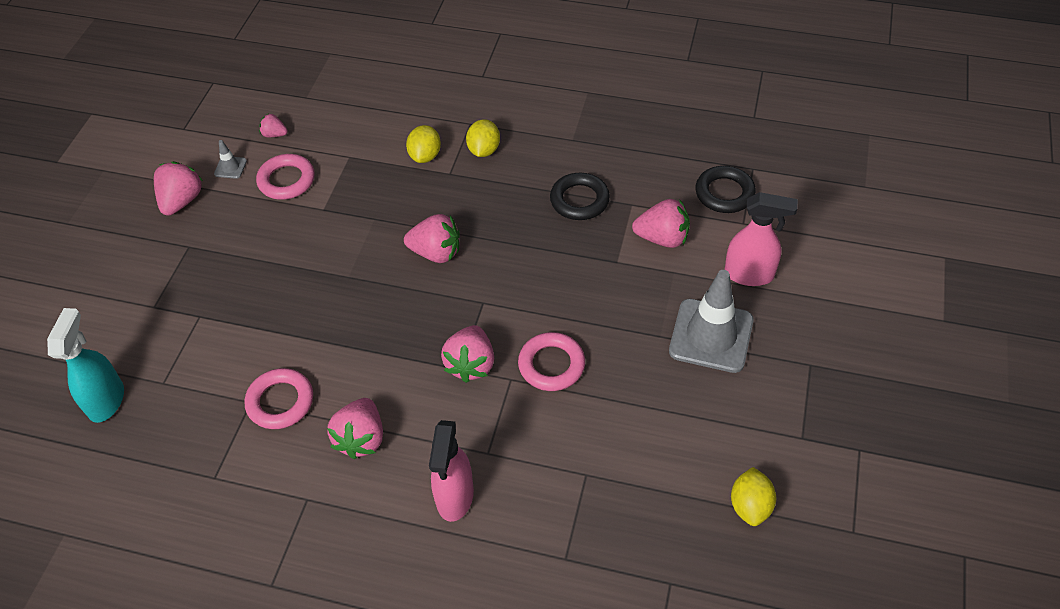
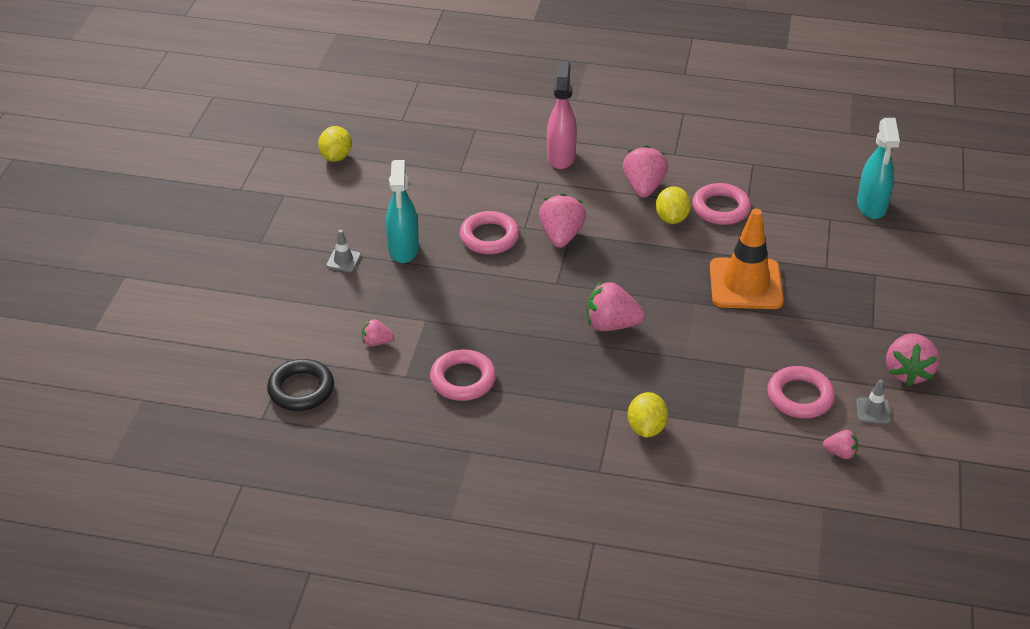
camera: 175 degrees right, 10 degrees down
(290, 297) = (745, 284): none -> orange traffic cone
(484, 150) = (577, 436): yellow lemon -> yellow lemon (671, 218)
(579, 200) = (463, 379): black ring -> pink ring
(647, 349) = (403, 250): none -> turquoise spray bottle
(662, 238) = (376, 342): pink strawberry -> pink strawberry, size x0.54
(711, 336) = (343, 260): grey traffic cone -> grey traffic cone, size x0.42
(749, 275) = (295, 310): pink spray bottle -> none

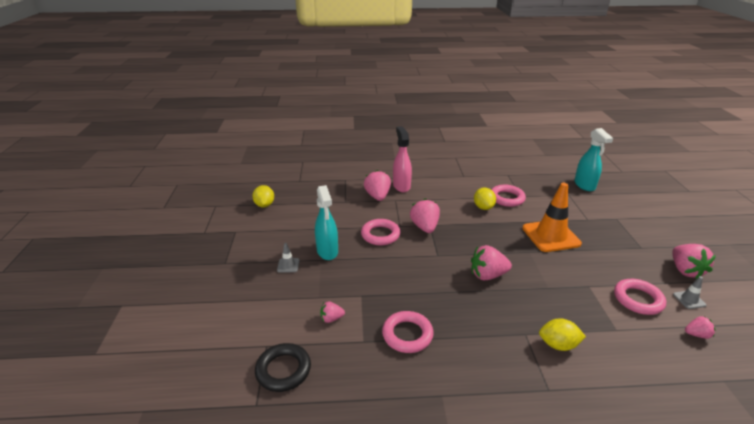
camera: 15 degrees left, 10 degrees down
(643, 187) = (457, 194): pink strawberry -> pink strawberry (377, 196)
(646, 428) = (558, 345): yellow lemon -> yellow lemon turned 75 degrees counterclockwise

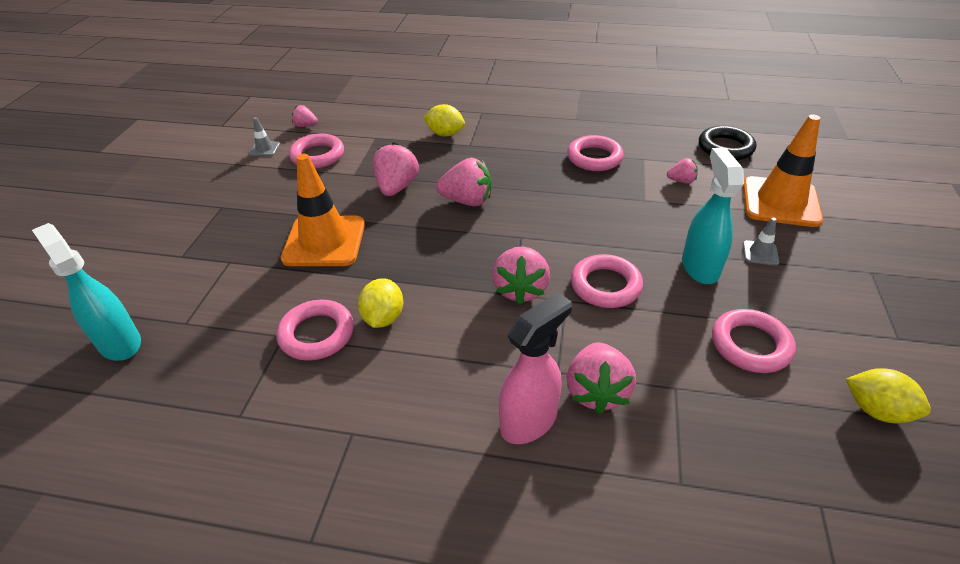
camera: 165 degrees left, 10 degrees up
(257, 308) = (780, 202): none -> orange traffic cone
(264, 205) = (876, 410): yellow lemon -> yellow lemon turned 60 degrees counterclockwise
(309, 219) = (750, 345): none -> pink ring
(401, 186) = (529, 421): pink spray bottle -> pink spray bottle turned 135 degrees counterclockwise
(584, 185) = (119, 343): turquoise spray bottle -> turquoise spray bottle turned 45 degrees counterclockwise
(685, 270) = (217, 174): pink strawberry -> pink strawberry (396, 187)

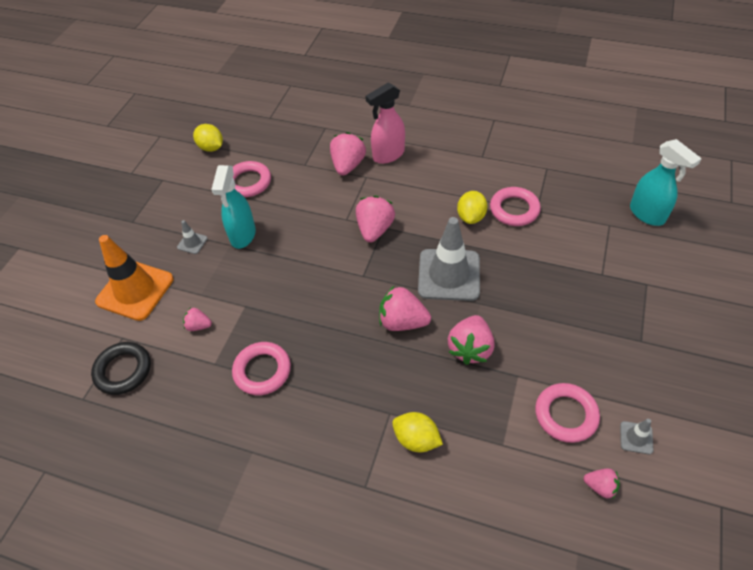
camera: 170 degrees left, 10 degrees up
(324, 241) = (527, 287): orange traffic cone -> none
(417, 245) = (449, 275): none -> grey traffic cone
(605, 285) = (315, 227): pink ring -> none

